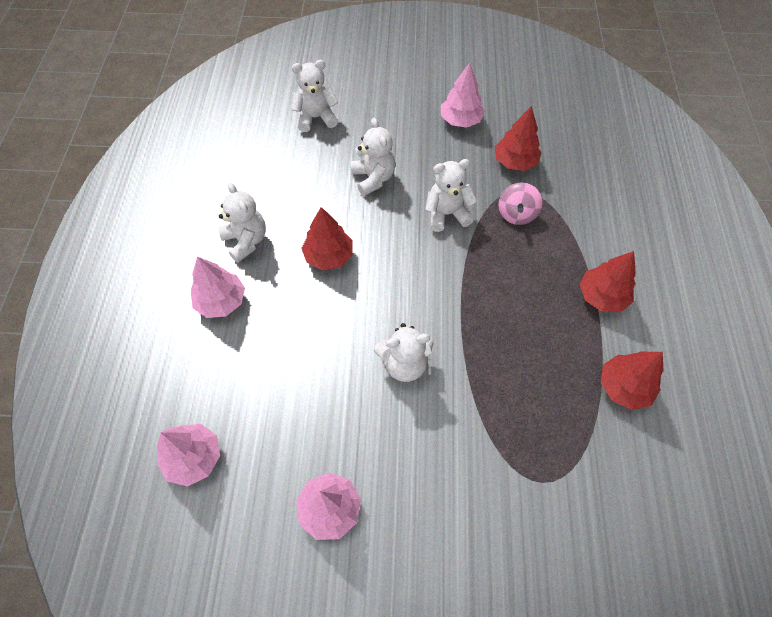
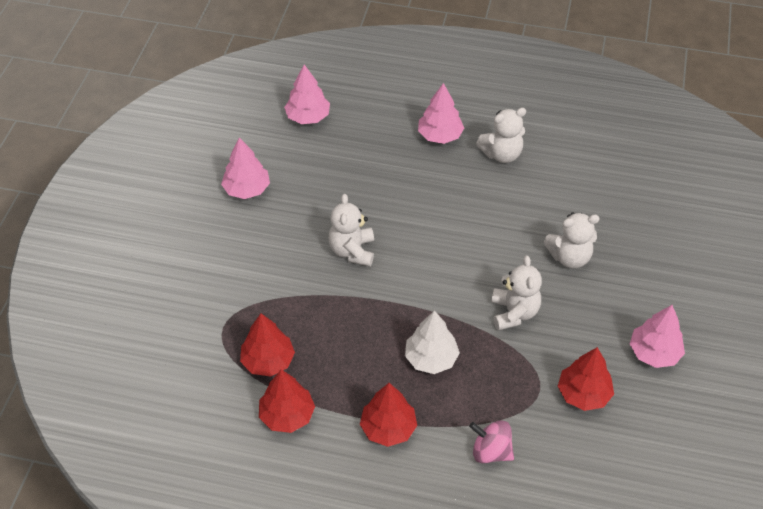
camera: 100 degrees right, 10 degrees down
(316, 118) = (661, 218): white teddy bear -> none
(329, 256) = (475, 211): red tree -> red tree (268, 361)
(516, 214) = (506, 376): pink spinning top -> pink spinning top (491, 451)
(516, 272) = (431, 358): none -> white tree

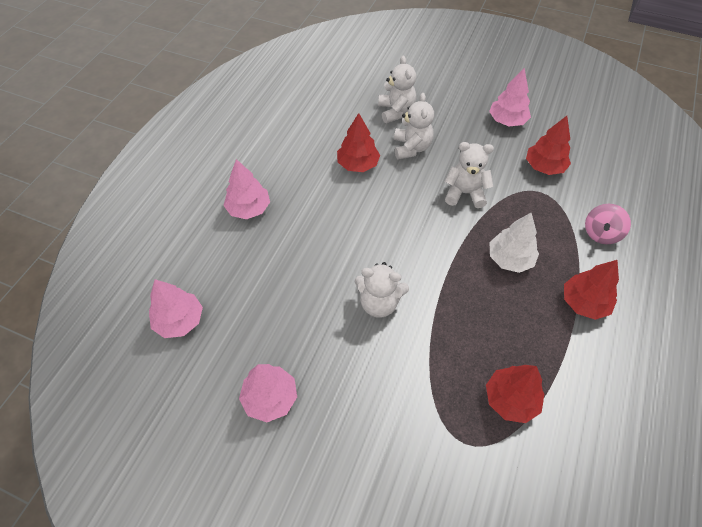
camera: 80 degrees left, 5 degrees up
(287, 415) = (575, 388): red tree -> red tree (358, 164)
(501, 154) = (287, 168): white teddy bear -> white teddy bear (396, 111)

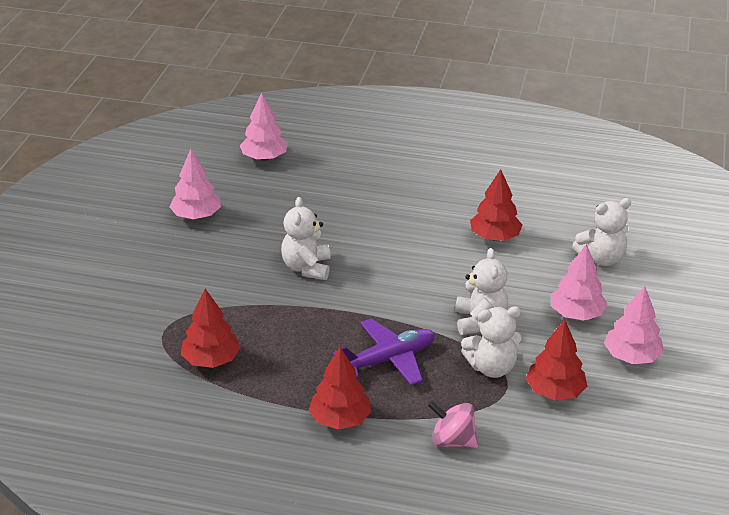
camera: 80 degrees right, 20 degrees down
(249, 208) = (403, 174): pink tree -> pink tree (576, 314)
(411, 148) = (540, 275): white teddy bear -> white teddy bear (491, 368)
(510, 259) = (388, 359): white tree -> purple plane

